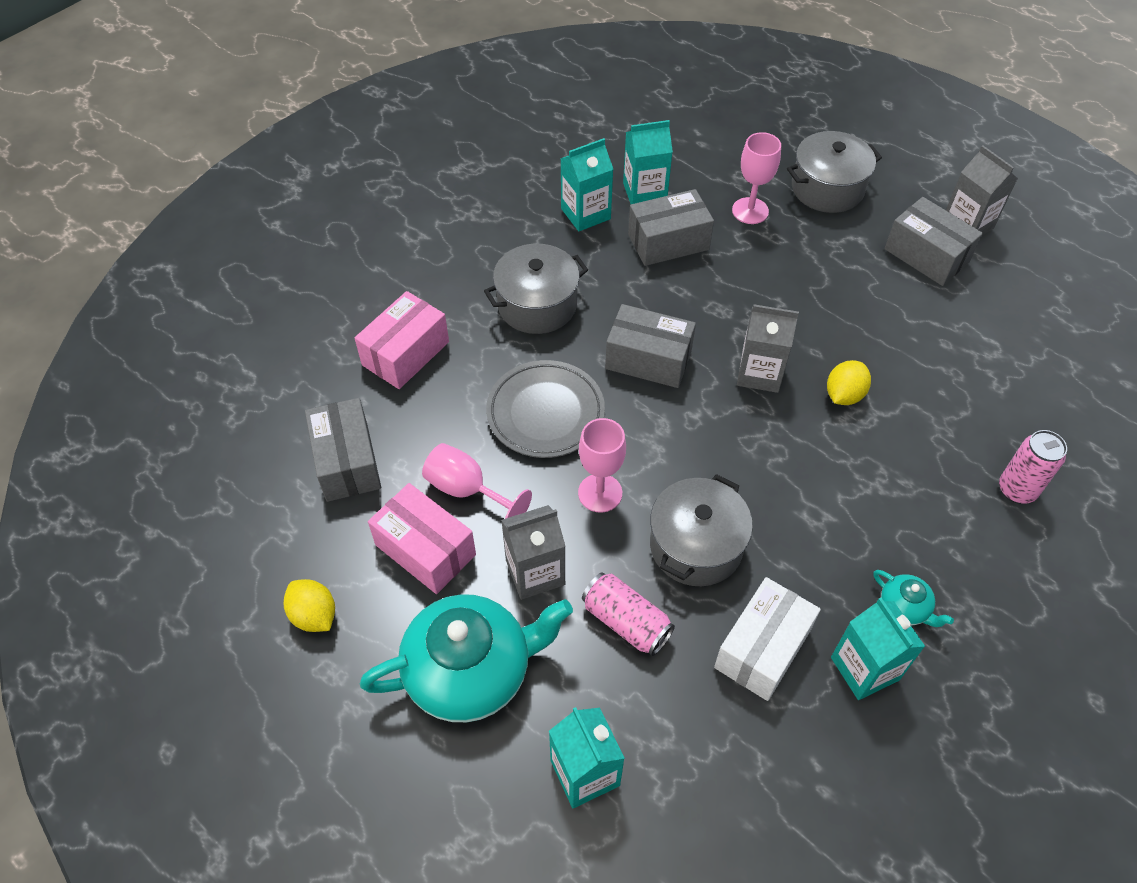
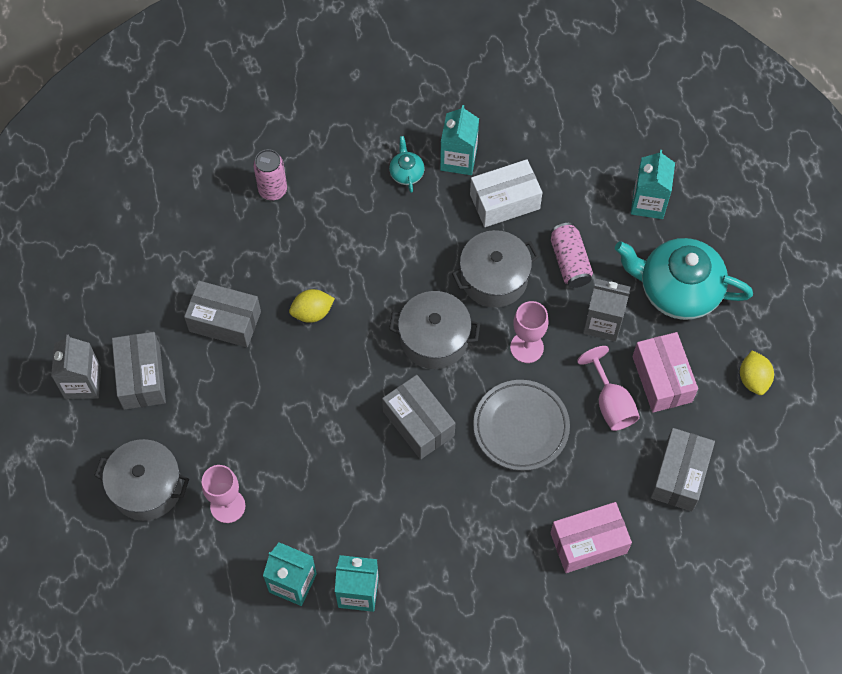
camera: 145 degrees left, 10 degrees up
(537, 305) = (462, 524): grey pot -> grey pot (434, 339)
(668, 242) = (317, 518): grey box -> grey box (225, 321)
(759, 373) = (352, 363): grey carton -> none

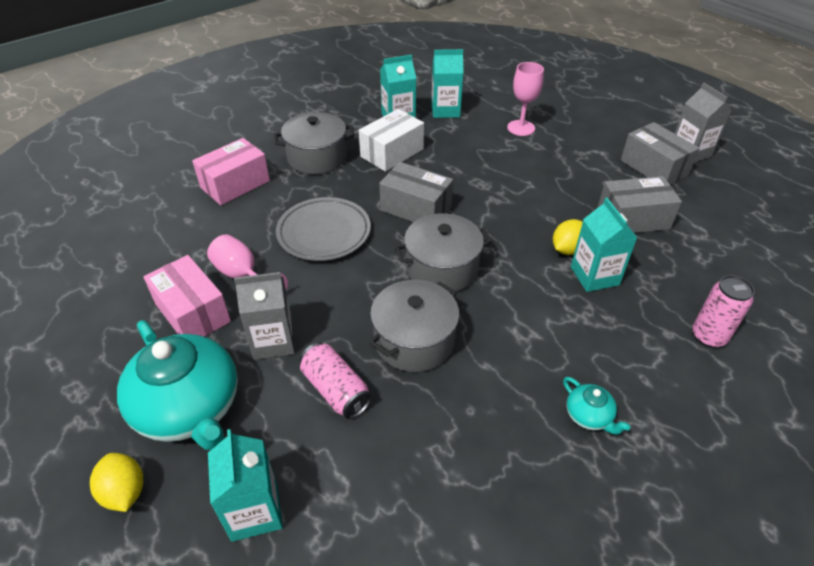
camera: 155 degrees right, 20 degrees down
(147, 487) = (583, 121): grey pot -> grey pot (317, 157)
(458, 159) = (541, 462): turquoise carton -> turquoise carton (594, 276)
(504, 201) = (450, 430): white box -> white box (392, 153)
(526, 347) = (347, 292): pink goblet -> none
(677, 290) = (190, 408): turquoise teapot -> turquoise teapot turned 60 degrees clockwise
(679, 475) = (161, 246): grey box -> none
(753, 379) = (84, 347): yellow lemon -> yellow lemon (125, 492)

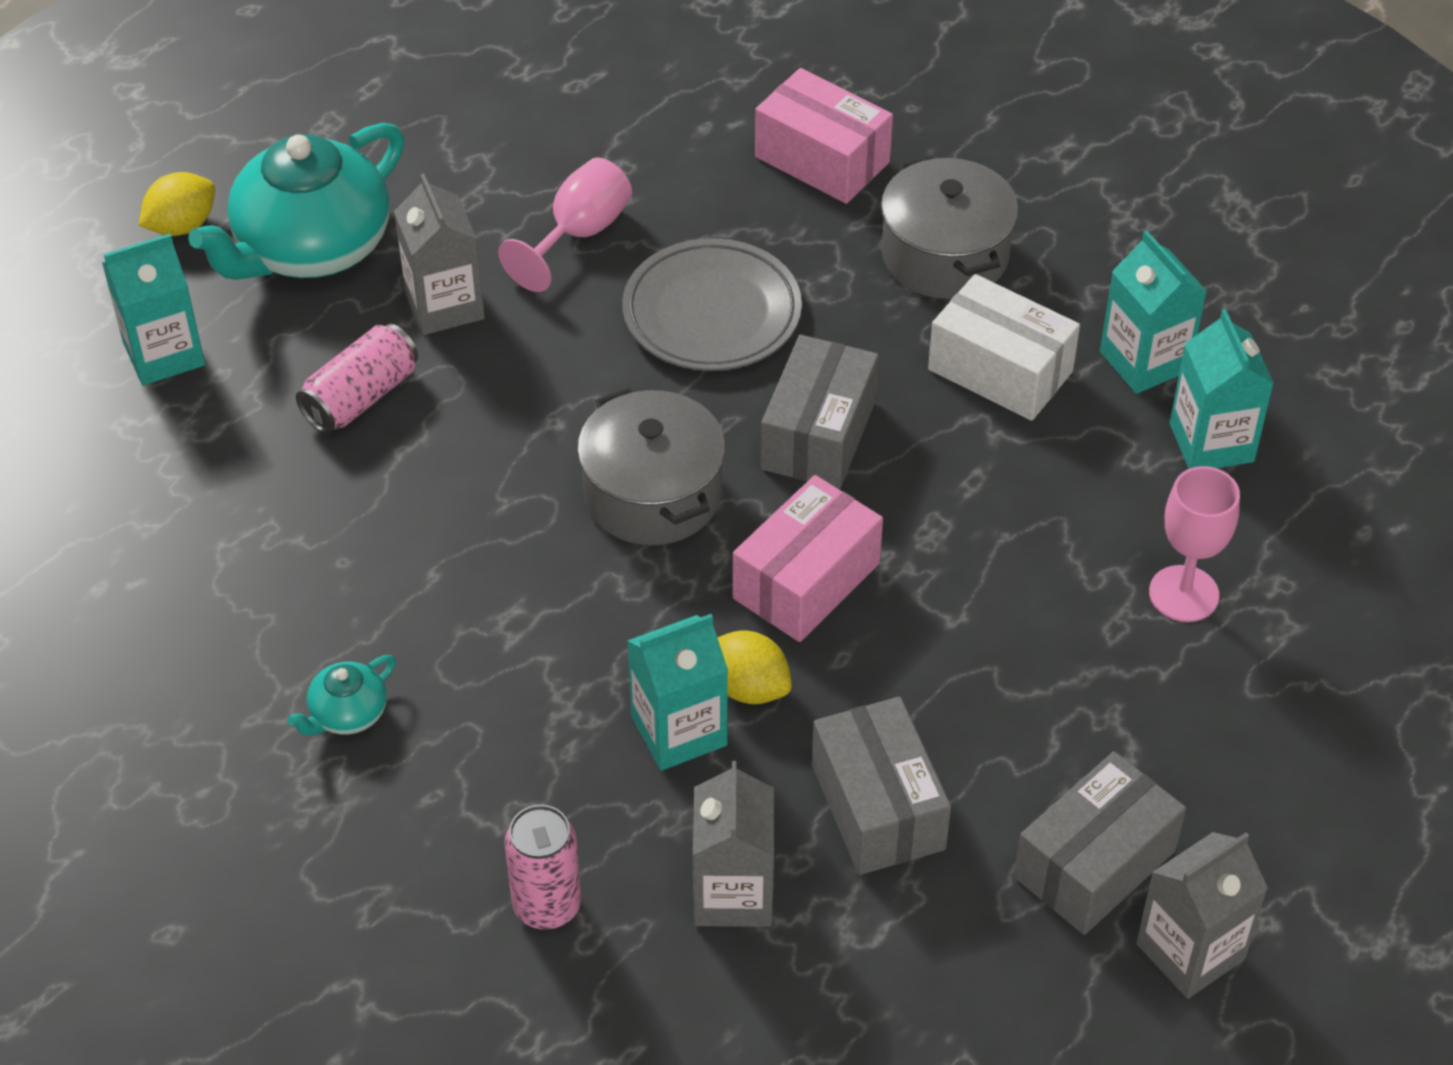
camera: 80 degrees right, 5 degrees up
(193, 312) = (488, 198): pink box -> pink box (806, 581)
(414, 340) = (472, 476): grey pot -> none
(687, 269) = (733, 893): none -> grey carton

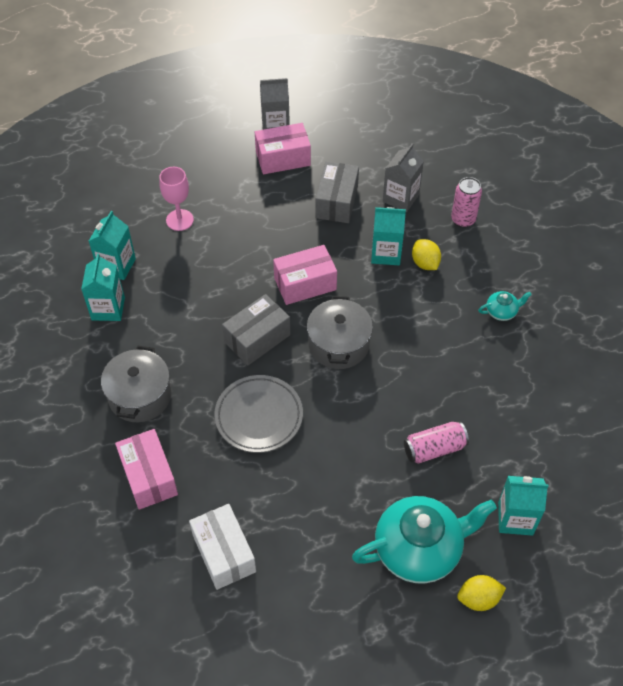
camera: 150 degrees left, 5 degrees up
(444, 305) = (373, 480): grey carton -> none
(579, 234) = (288, 490): pink goblet -> none
(748, 687) = (352, 257): yellow lemon -> yellow lemon (425, 263)
(1000, 370) = (165, 331): white box -> white box (224, 553)
(1094, 864) = (283, 158): grey box -> pink box

